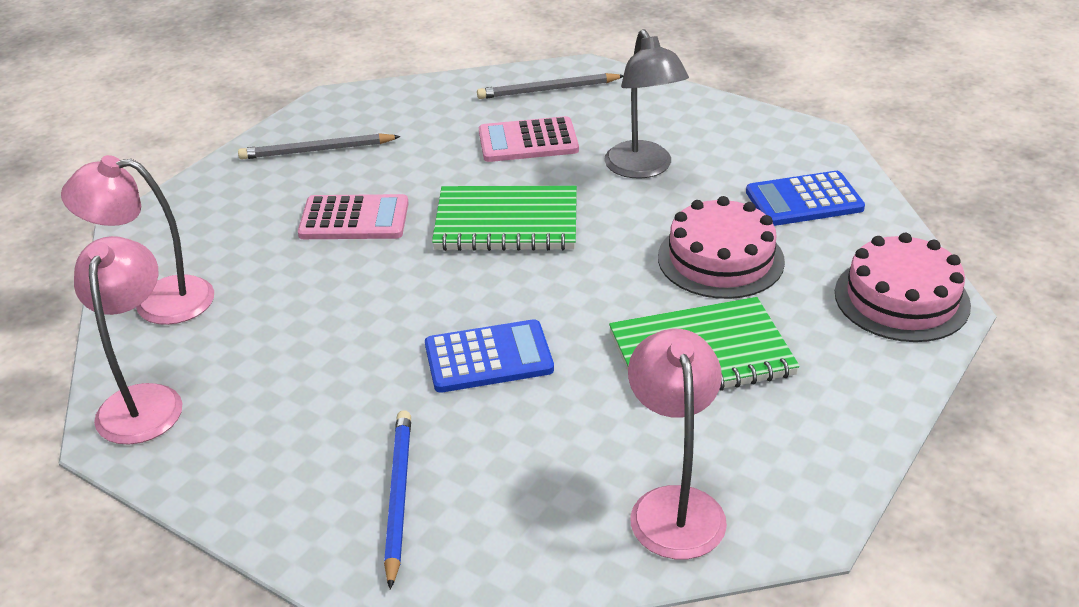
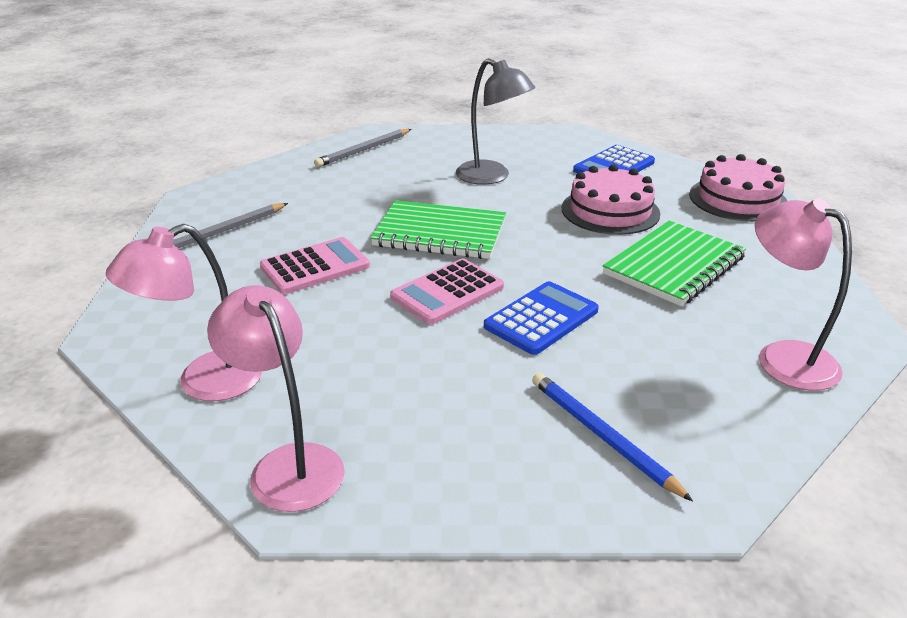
camera: 35 degrees left, 5 degrees down
(506, 223) = (440, 233): green notebook -> green notebook turned 45 degrees clockwise
(528, 141) = (389, 182): pink calculator -> pink calculator (447, 292)

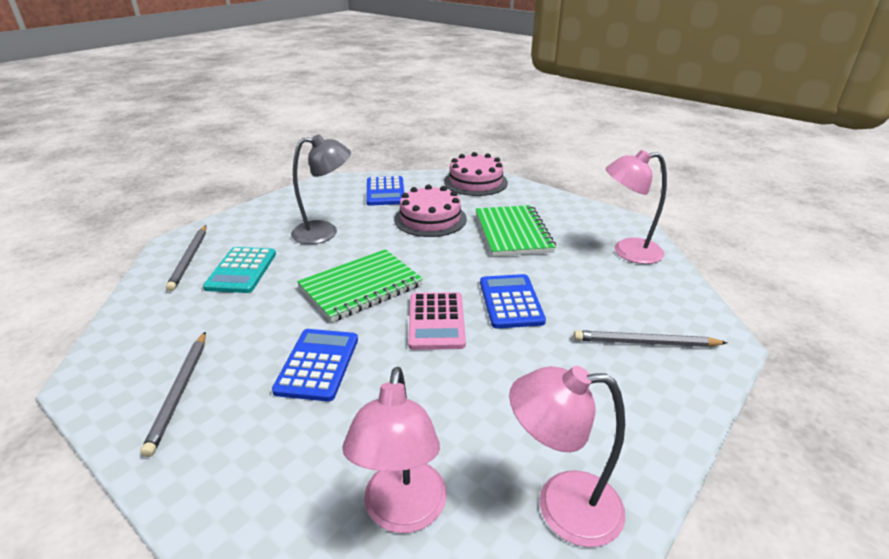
camera: 50 degrees left, 0 degrees up
(315, 267) = (318, 364): pink calculator -> blue calculator
(381, 176) = (241, 270): none -> turquoise calculator
(602, 436) = (645, 343): blue pencil -> grey pencil

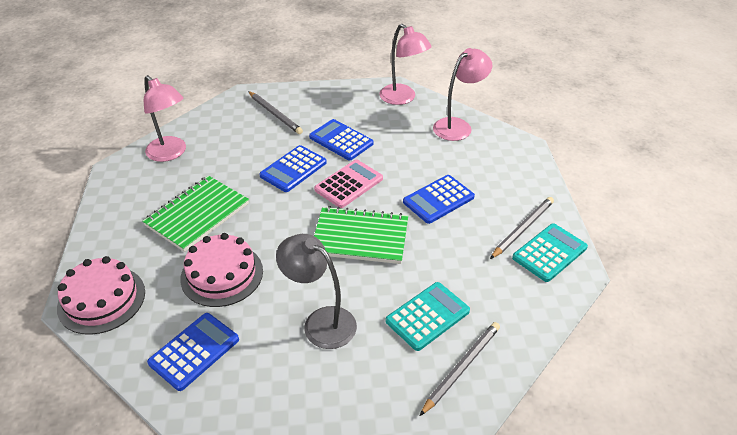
camera: 135 degrees left, 10 degrees up
(130, 383) = (549, 253): none -> turquoise calculator
(522, 362) = (341, 140): none -> blue calculator

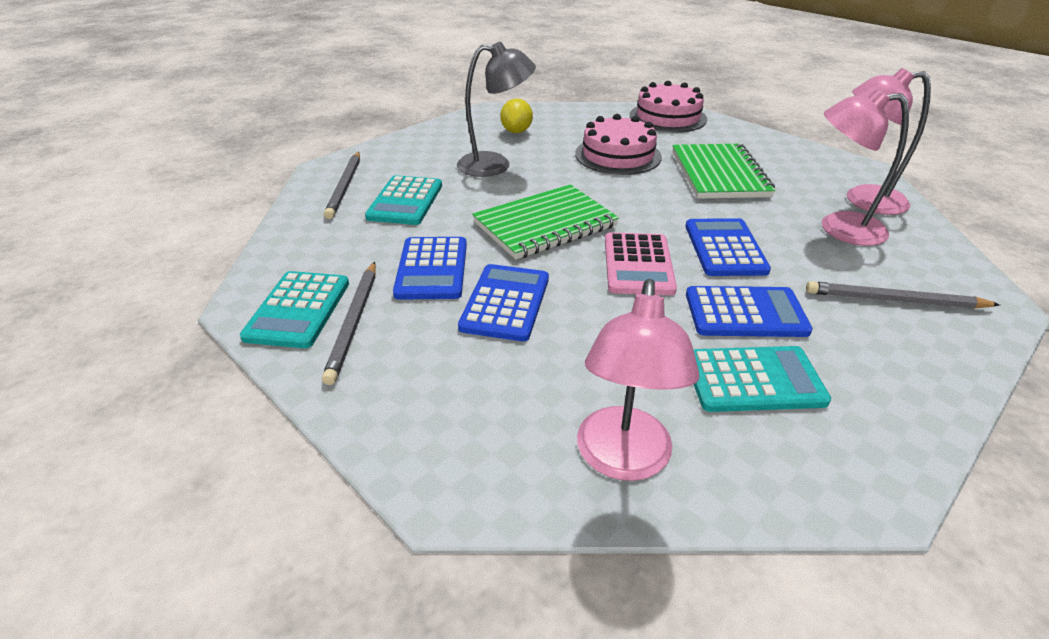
camera: 140 degrees right, 5 degrees down
(194, 351) = (560, 124): blue calculator -> blue calculator (432, 269)
(245, 365) = (516, 131): none -> yellow lemon
(380, 122) = (753, 380): none -> turquoise calculator
(403, 98) = (809, 466): pink lamp -> pink lamp (838, 228)

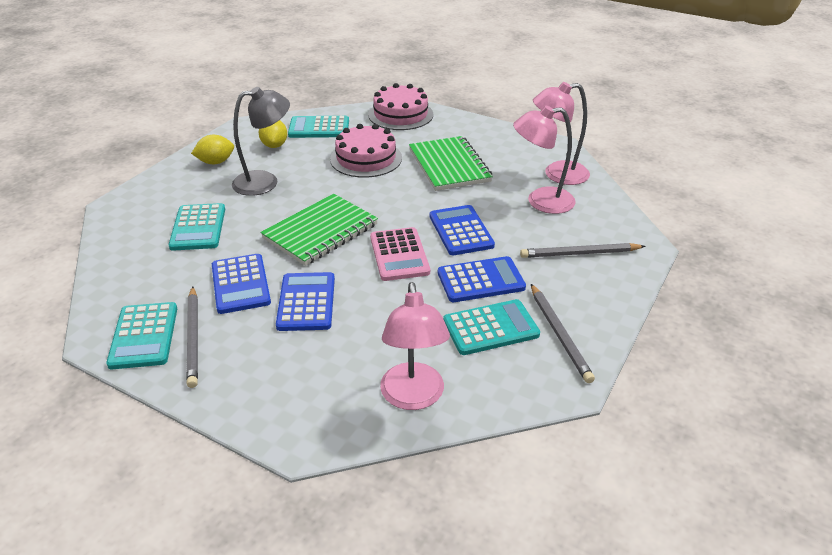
camera: 15 degrees left, 0 degrees up
(345, 186) = (139, 221): grey pencil -> grey pencil (559, 334)
(447, 140) = (216, 162): none -> yellow lemon
(570, 120) = (319, 128): none -> turquoise calculator

